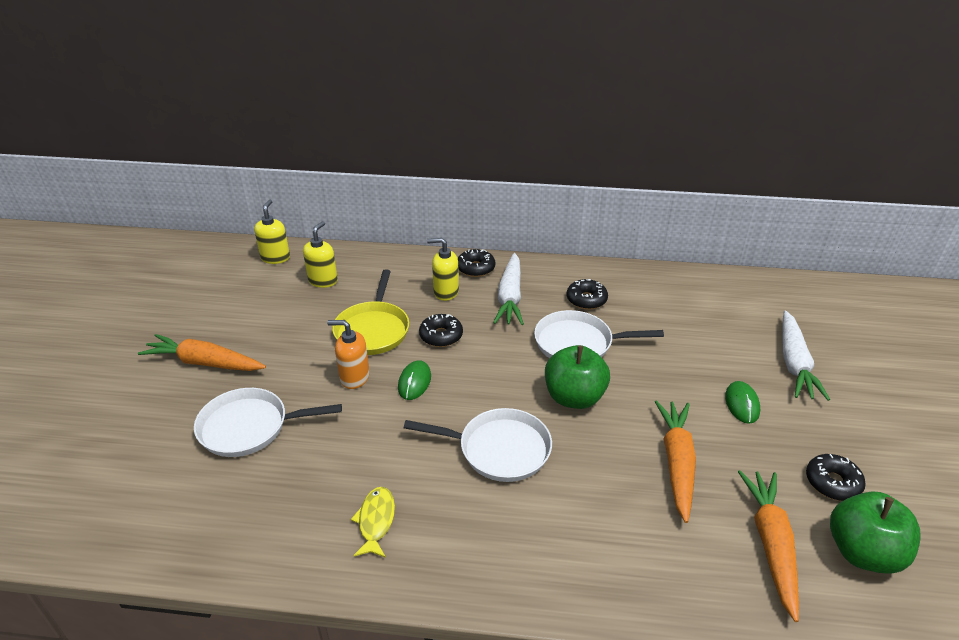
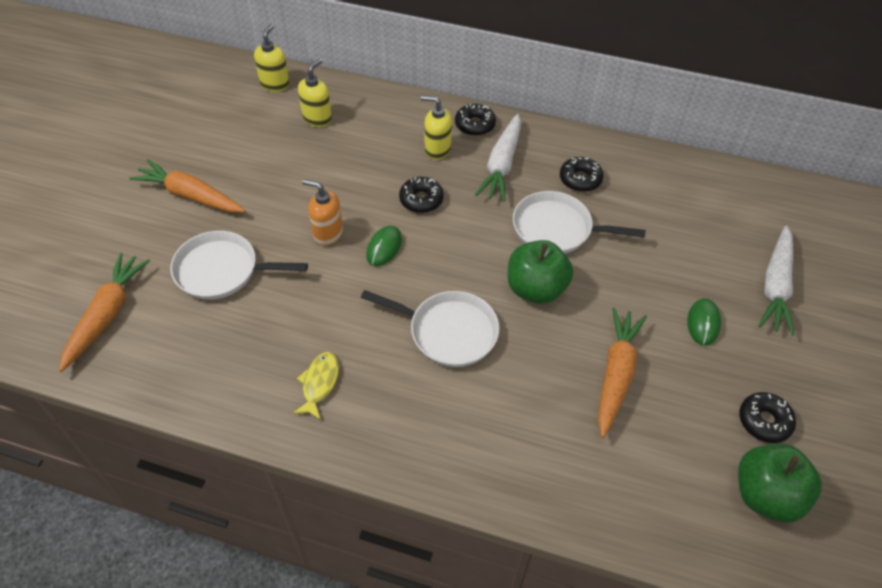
camera: 10 degrees right, 15 degrees up
(373, 330) = (355, 183): yellow pan -> none
(771, 545) = (679, 471): orange carrot -> orange carrot (107, 315)

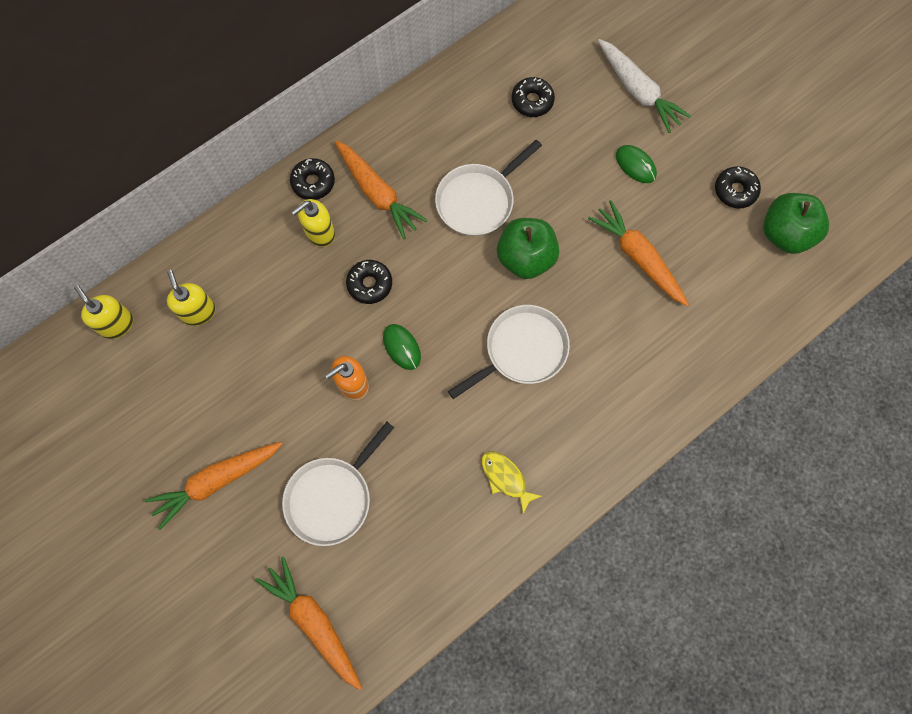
camera: 55 degrees left, 20 degrees up
(502, 164) = (377, 193): white carrot -> orange carrot
(580, 179) = (439, 145): black donut -> black donut (532, 101)

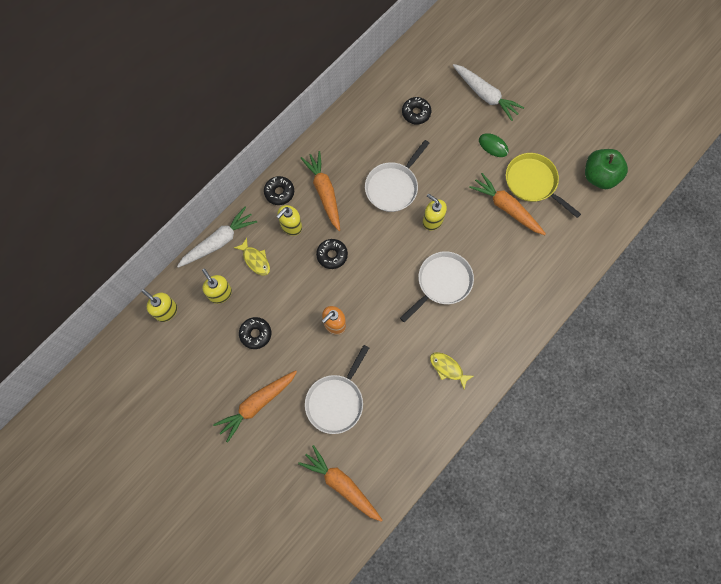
camera: 10 degrees left, 0 degrees up
(212, 238) = (219, 242): none -> white carrot
(259, 273) = (255, 260): none -> yellow fish
(377, 193) = (324, 193): orange carrot -> orange carrot turned 150 degrees counterclockwise
(402, 347) = (362, 294): green mouse -> none
(525, 258) = (432, 220): green apple -> yellow soap dispenser
(684, 227) = (533, 182): none -> yellow pan
(735, 191) = (561, 152): black donut -> black donut (255, 334)

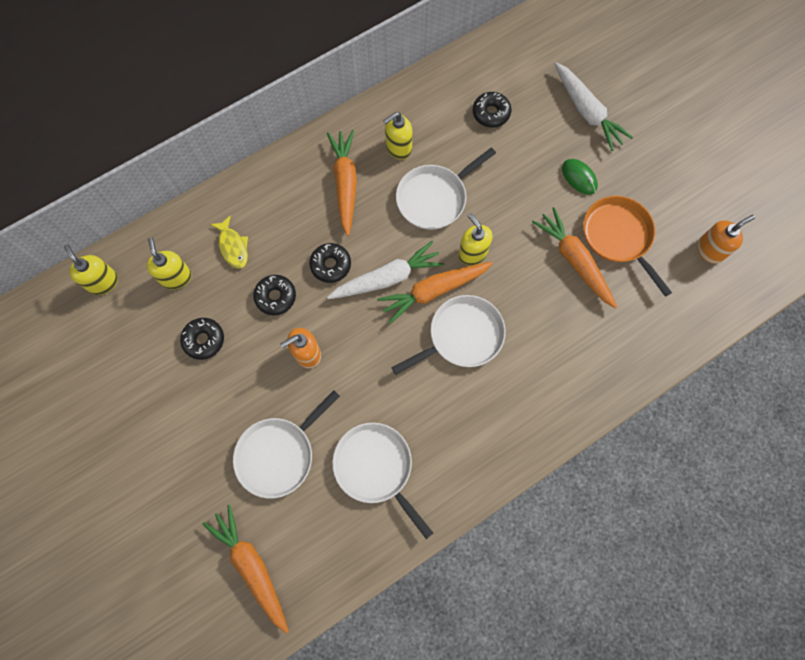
camera: 15 degrees right, 0 degrees up
(219, 242) = (195, 213): white carrot -> white carrot (387, 278)
(257, 404) = (177, 430): orange carrot -> orange carrot (434, 291)
(279, 192) = (289, 170): black donut -> black donut (275, 297)
(291, 226) = (290, 216): yellow soap dispenser -> yellow soap dispenser (398, 148)
(408, 391) = (376, 467): none -> white pan
(448, 368) = (437, 450): yellow fish -> none
(533, 182) = (618, 236): yellow pan -> orange pan
(599, 176) = (710, 250): green apple -> orange soap dispenser

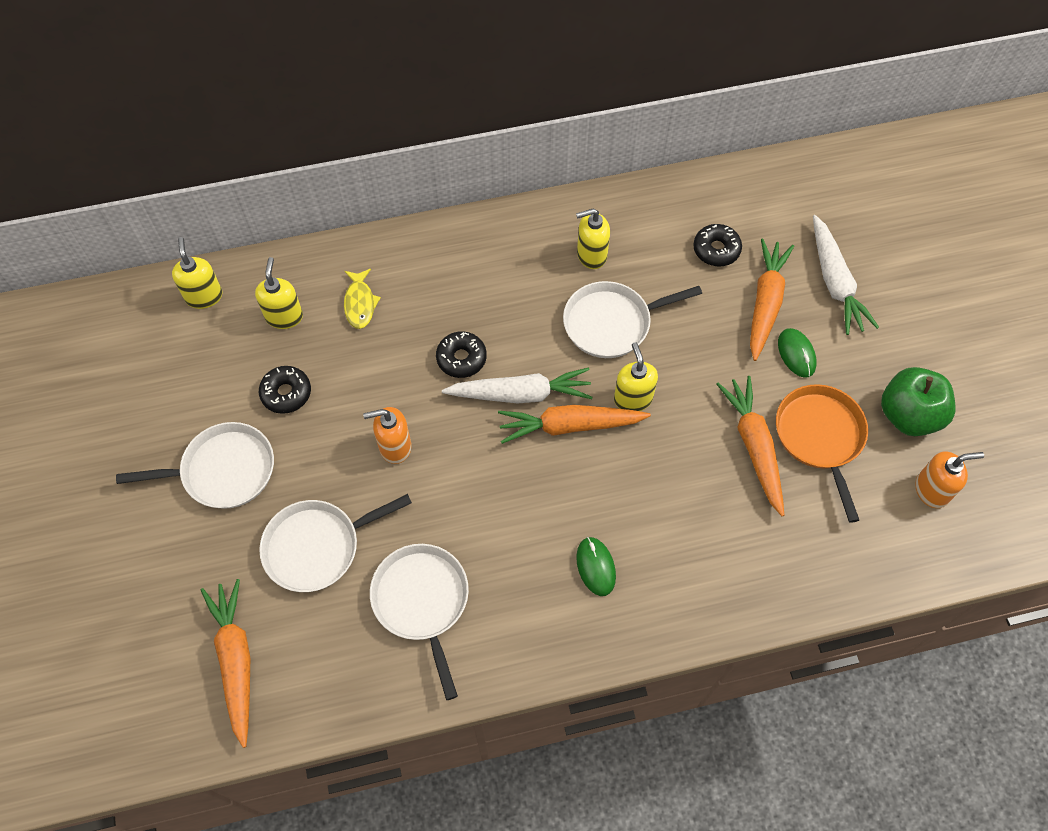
camera: 20 degrees right, 10 degrees down
(275, 297) = (385, 373): black donut -> none
(345, 184) = (514, 276): orange carrot -> orange carrot (765, 303)
(462, 336) = (583, 487): white pan -> white pan (223, 470)
(494, 394) = (595, 567): none -> green mouse
(674, 198) = (908, 415): none -> green apple

